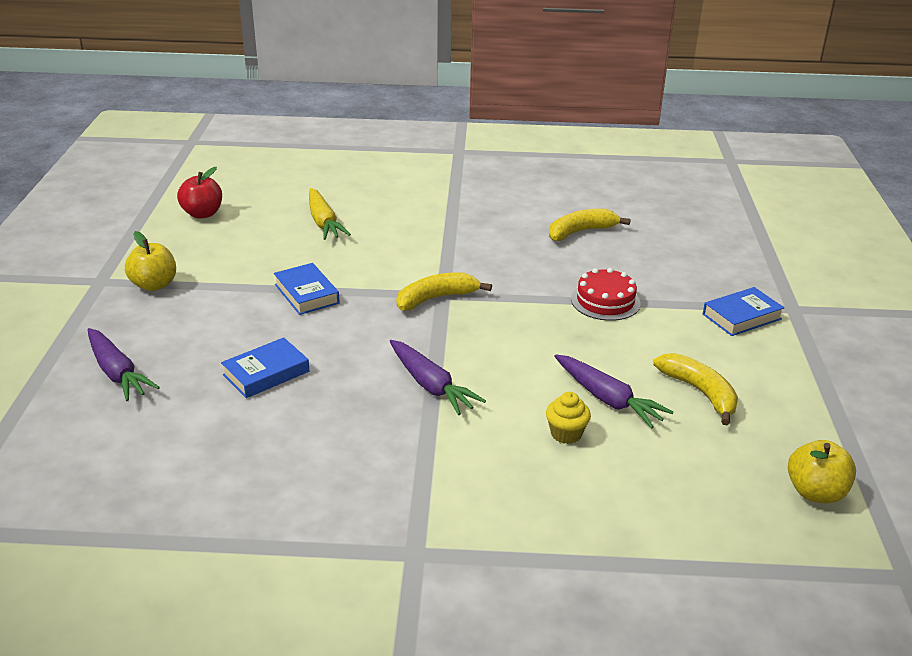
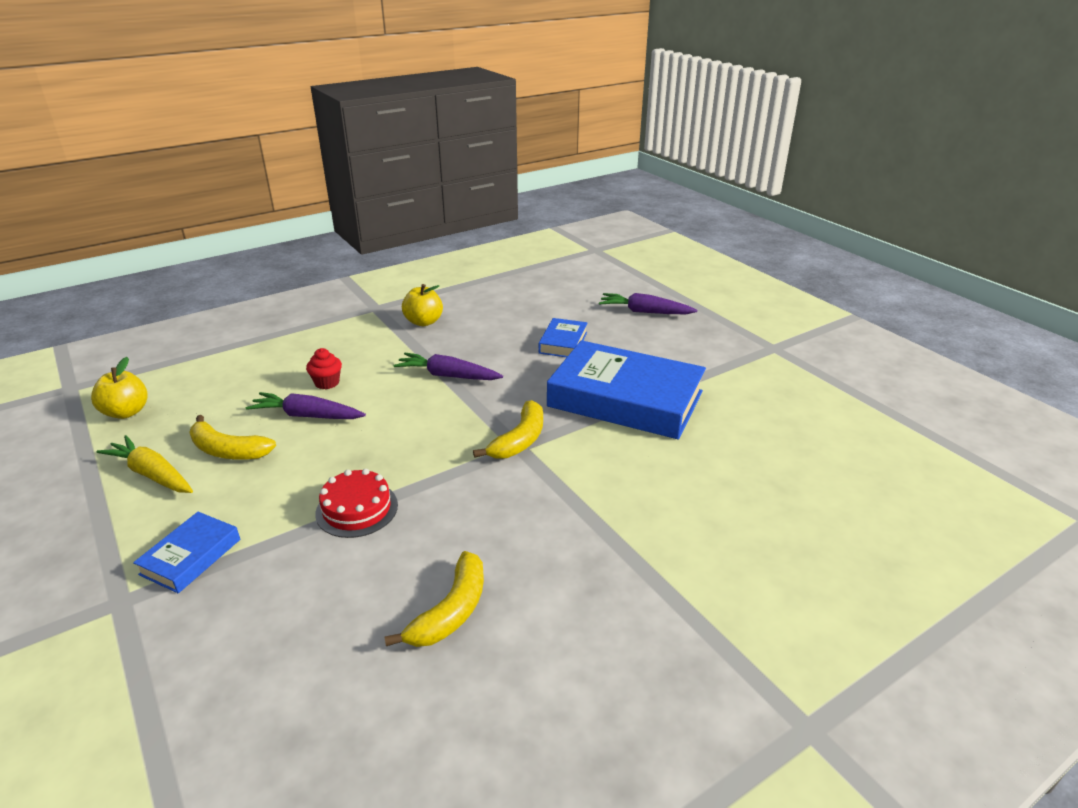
camera: 145 degrees right, 0 degrees up
(154, 285) = (736, 360): yellow apple -> yellow apple (423, 322)
(202, 214) = (844, 430): red apple -> none
(306, 294) = (625, 399): blue book -> blue book, size x2.19
(323, 222) = (734, 474): yellow carrot -> yellow carrot (152, 474)
(566, 434) = (327, 383): yellow cupcake -> red cupcake

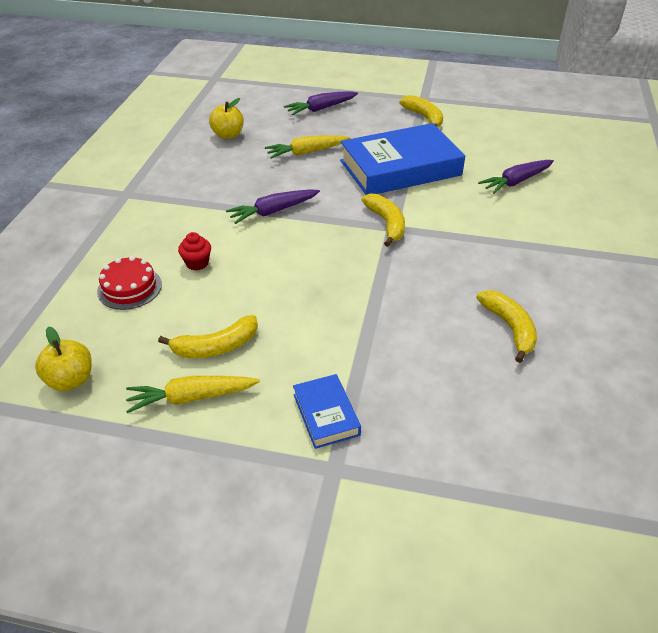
camera: 45 degrees left, 10 degrees up
(307, 416) = (227, 291): purple carrot -> purple carrot (516, 182)
(357, 509) = (370, 318): red cake -> red cake (129, 288)
(423, 322) = (186, 185): yellow apple -> yellow apple (228, 135)
(563, 342) = (307, 152): blue book -> yellow carrot
(739, 365) = (424, 117): none -> yellow banana

